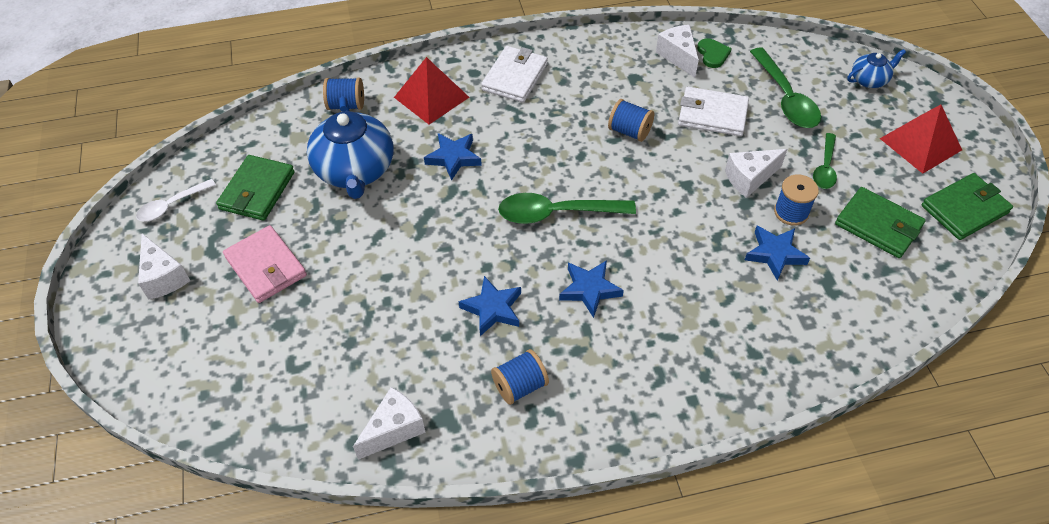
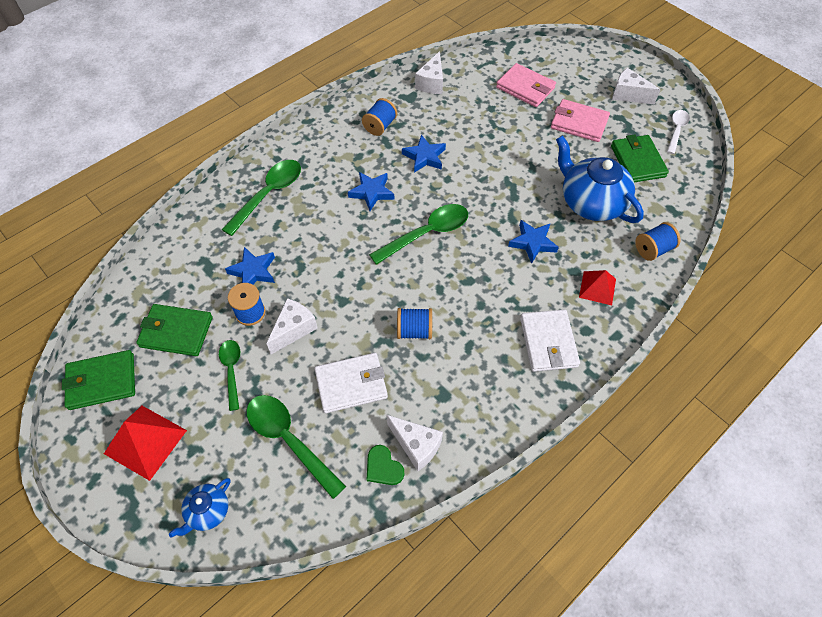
camera: 150 degrees right, 5 degrees up
(275, 353) = (525, 88): none -> pink wallet
(431, 97) = (597, 288): red pyramid -> red pyramid, size x0.64
(723, 346) = (269, 194): none -> green spoon
(964, 209) = (101, 381): green wallet -> green wallet turned 45 degrees clockwise

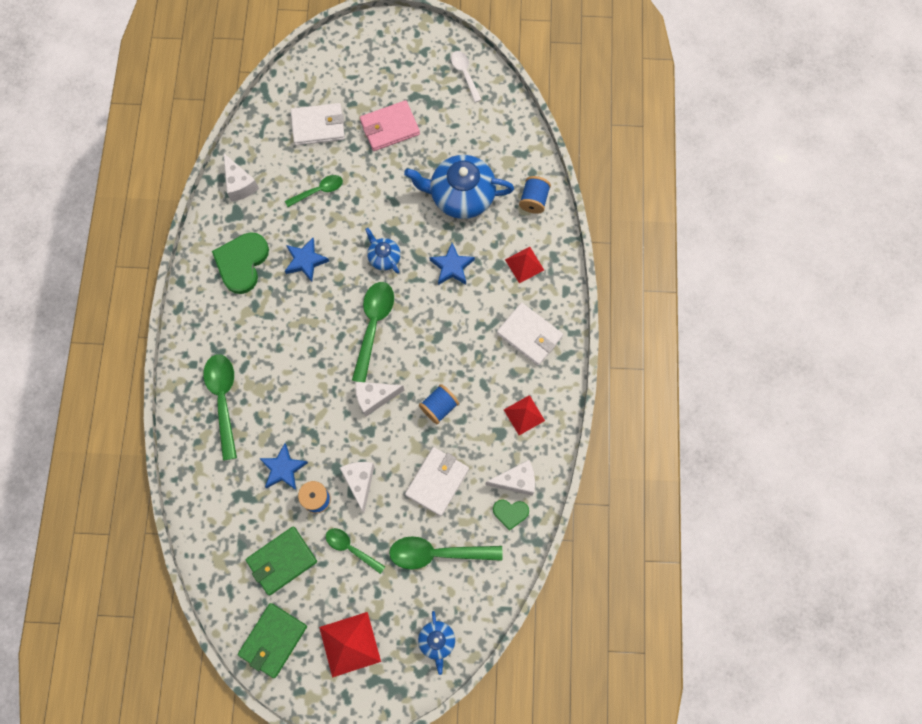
camera: 45 degrees left, 15 degrees up
(372, 192) = (299, 328): blue star -> none
(380, 126) = (242, 263): blue spool -> green heart
(479, 399) = (524, 415): none -> red pyramid
(482, 123) = (318, 191): none -> green spoon
(485, 197) = (384, 257): none -> blue teapot
(525, 88) = (318, 126): pink wallet -> white wallet
(628, 95) = (402, 67): white cheese -> white cheese (375, 398)
(637, 161) = (461, 128): green wallet -> none

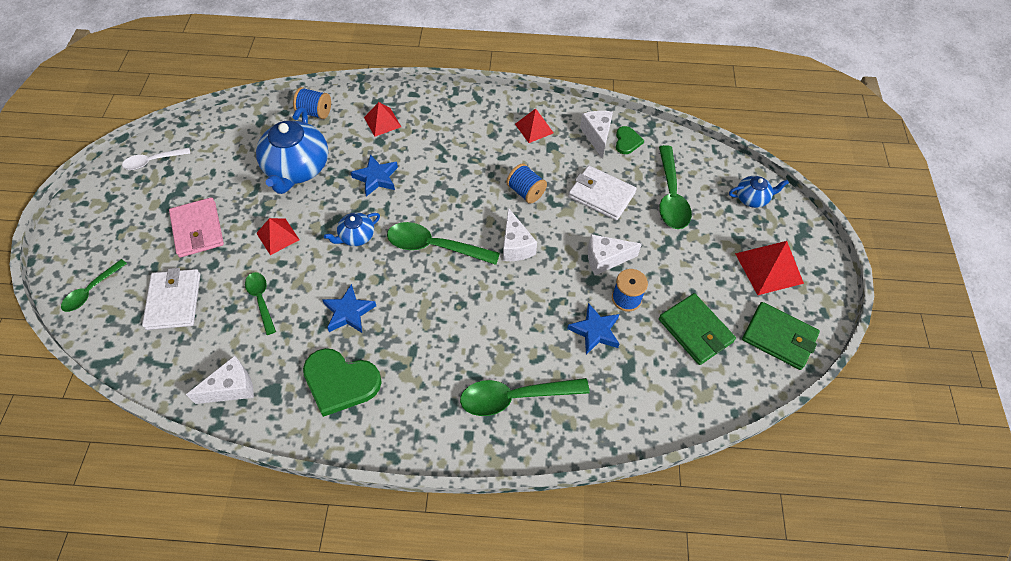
camera: 90 degrees left, 15 degrees down
(351, 548) = (674, 267): green spoon -> green spoon (91, 291)
(383, 192) = (277, 236): none -> red pyramid
(529, 335) = (455, 121): white wallet -> none

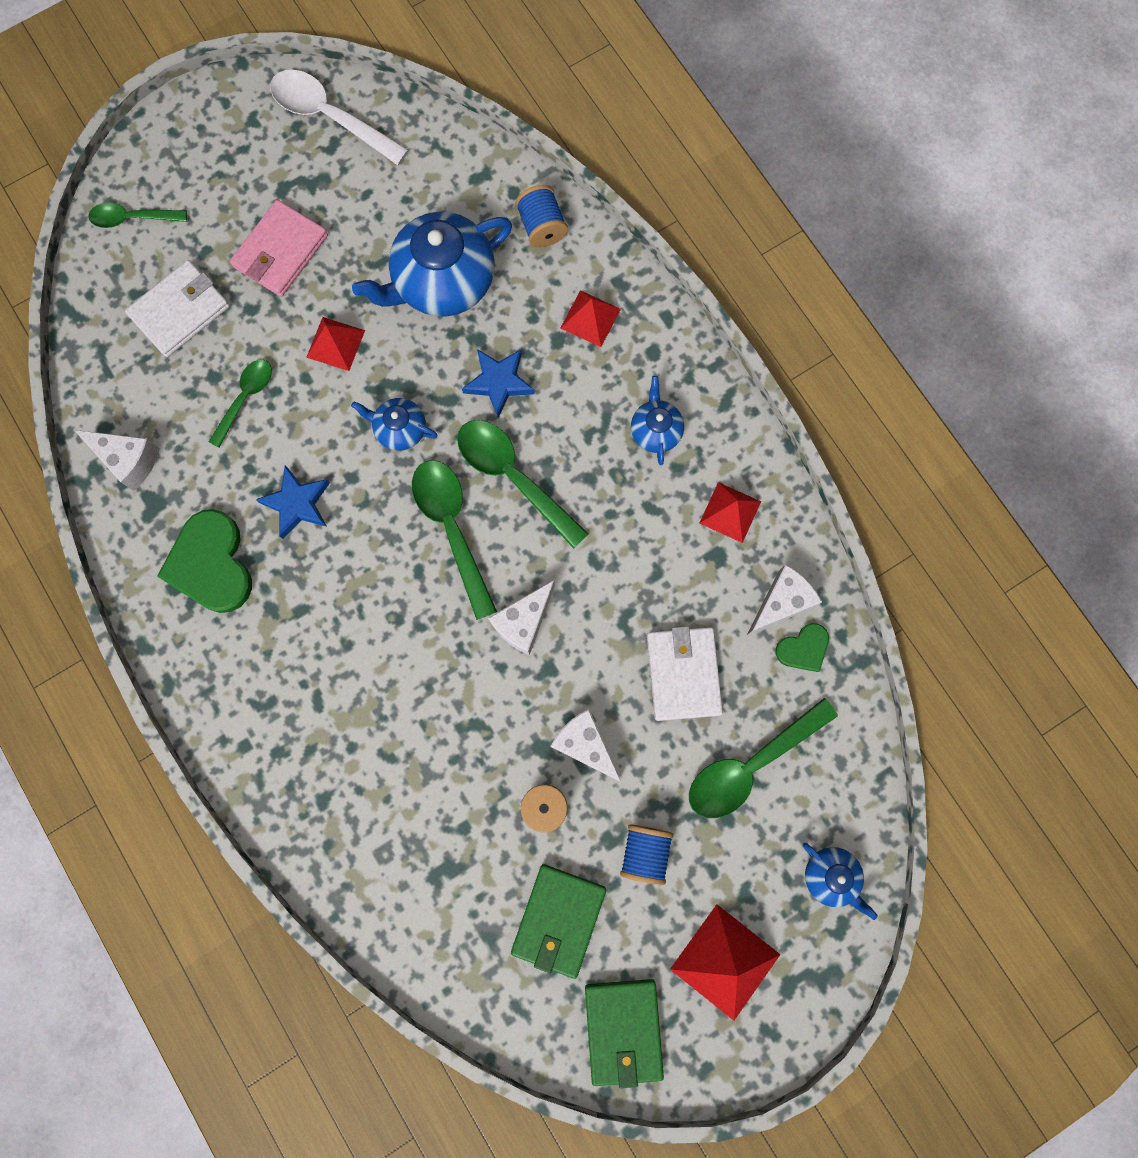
camera: 55 degrees right, 20 degrees up
(152, 161) = (330, 117): white spoon -> white spoon, size x1.65
(465, 131) = (655, 430): none -> blue teapot
(515, 397) = (322, 764): green spoon -> green spoon (513, 477)
(526, 192) = (615, 576): blue spool -> blue spool (645, 852)
(595, 331) = (471, 798): blue star -> none

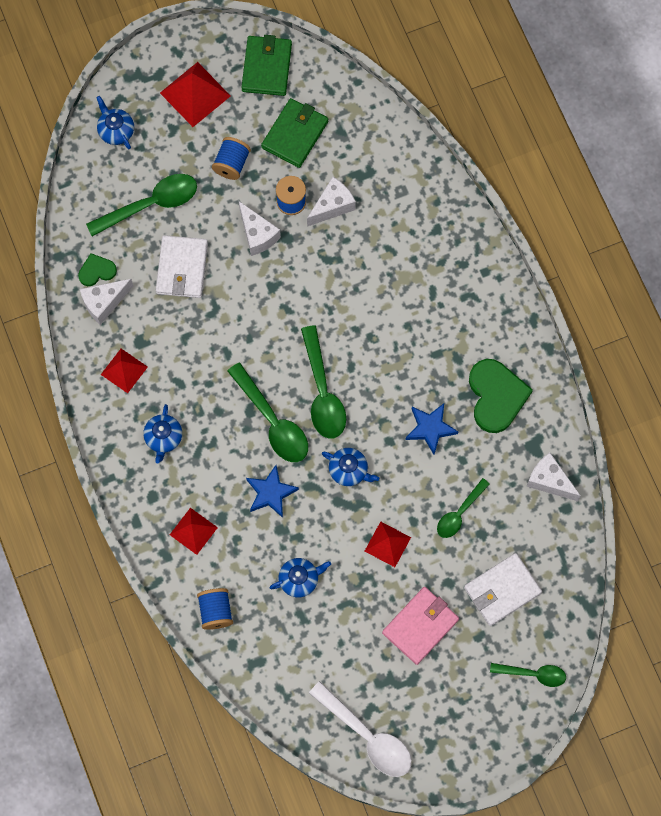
camera: 170 degrees left, 5 degrees down
(443, 282) = (299, 579): blue teapot -> blue teapot, size x0.50
(523, 622) = (283, 320): white cheese -> white cheese (332, 206)

